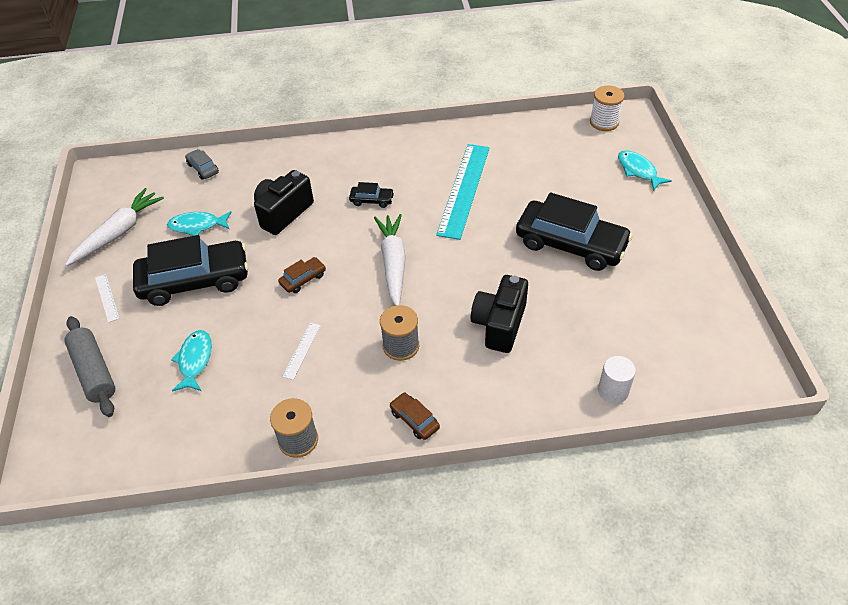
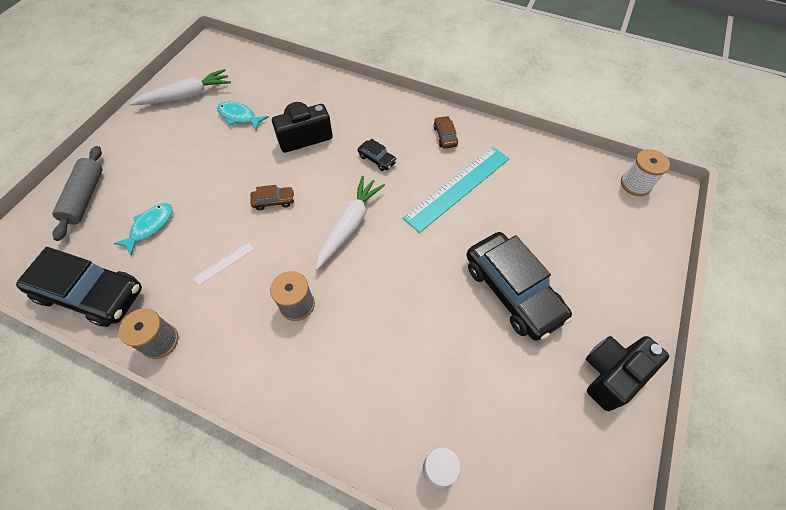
camera: 30 degrees right, 10 degrees up
(107, 298) = (139, 143): white ruler -> none
(195, 281) = (202, 161): black car -> black car (91, 293)
(203, 168) = (279, 72): grey car -> none
(414, 420) = (254, 382): brown car -> brown car (445, 136)
(499, 324) = (390, 334): black camera -> black camera (611, 374)
(638, 171) = (634, 250): turquoise fish -> none

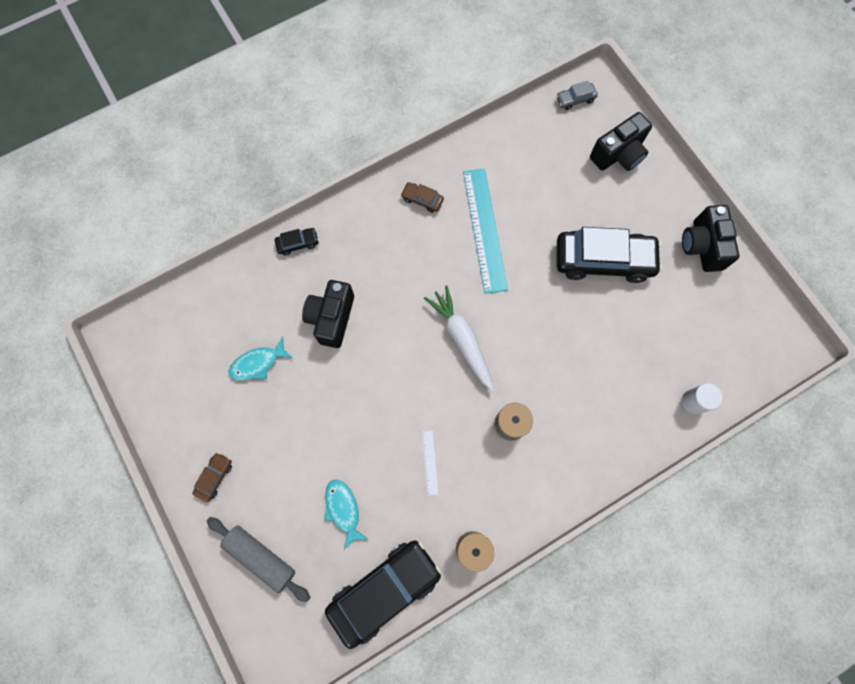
camera: 55 degrees left, 15 degrees up
(186, 96) = (185, 400): white carrot -> none
(273, 201) = (391, 387): brown car -> brown car (214, 477)
(377, 159) = (406, 272): black car -> black car (298, 243)
(623, 245) = (618, 154): none -> black camera
(635, 184) = (575, 99): white spool -> grey car

